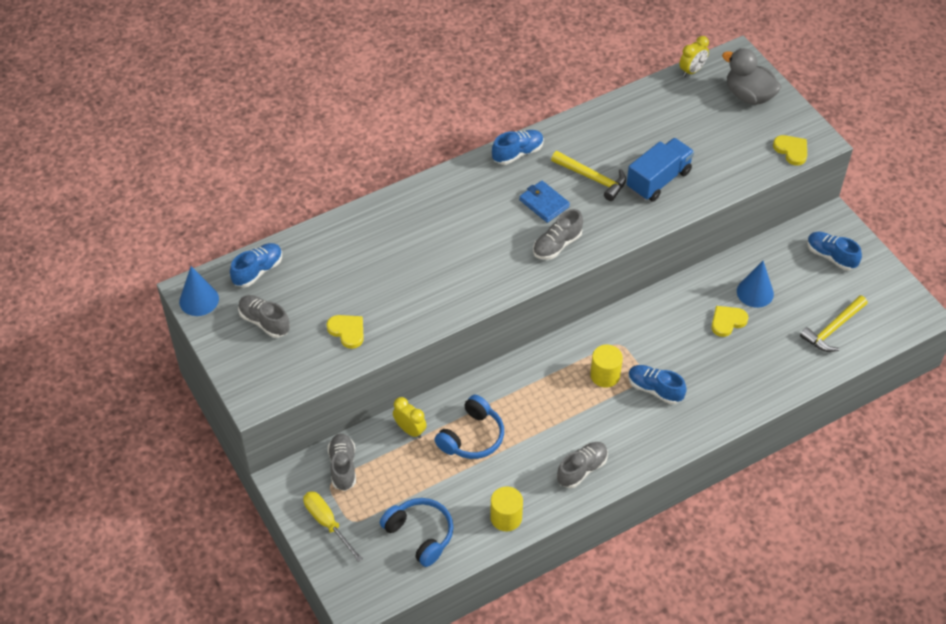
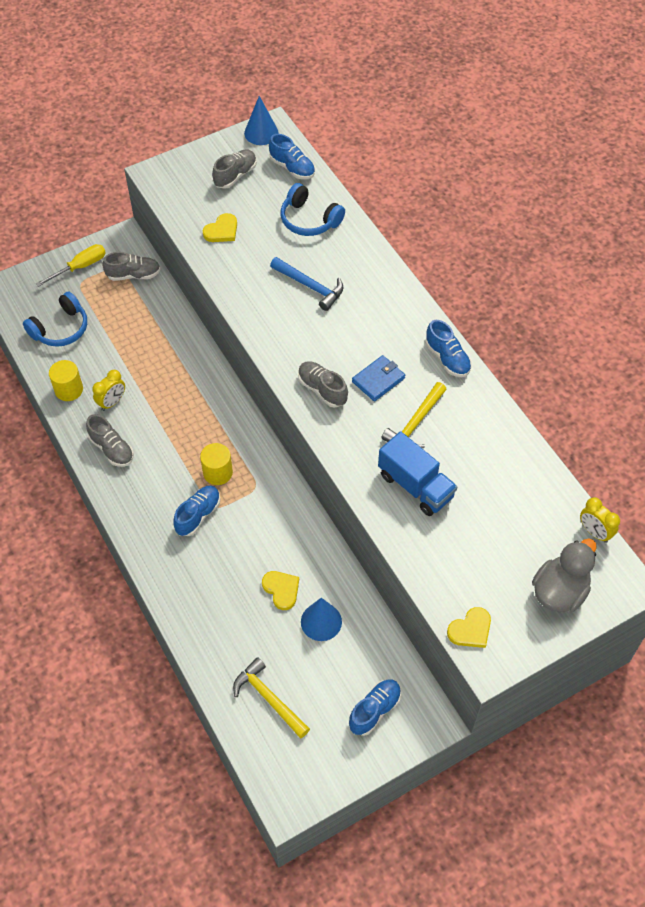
camera: 90 degrees right, 5 degrees up
(410, 430) = (167, 320): yellow clock -> yellow clock (112, 402)
(428, 254) = (310, 286): none -> blue hammer
(472, 437) = (155, 365): blue headphones -> blue headphones (309, 220)

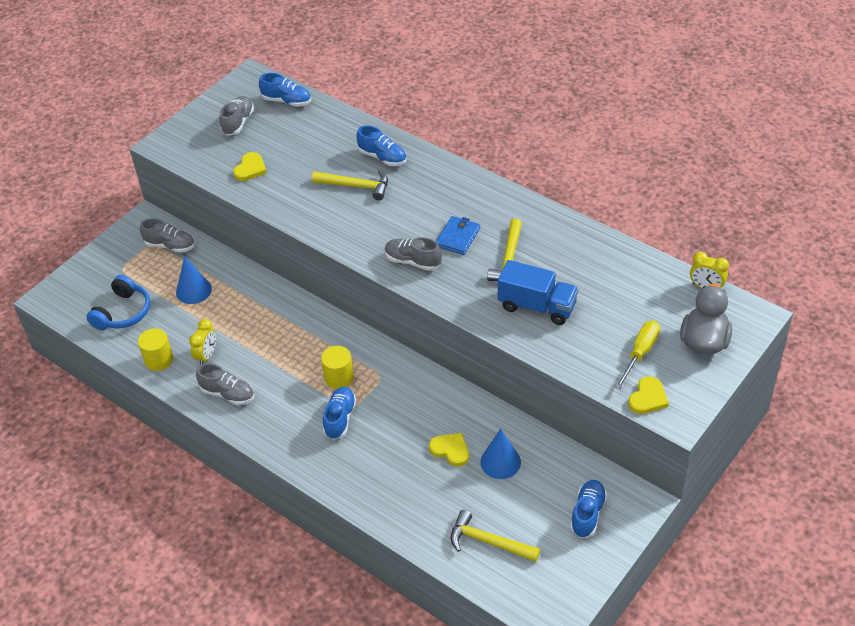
camera: 20 degrees left, 10 degrees down
(80, 267) = (114, 256): yellow screwdriver -> yellow screwdriver (640, 353)
(133, 275) = (170, 245): grey shoe -> grey shoe turned 45 degrees clockwise
(261, 133) = (243, 83): blue cone -> blue cone (193, 290)
(309, 220) = (325, 136): blue headphones -> none
(310, 286) = (356, 186): blue hammer -> yellow hammer
(447, 358) = (508, 201): blue shoe -> blue shoe (383, 157)

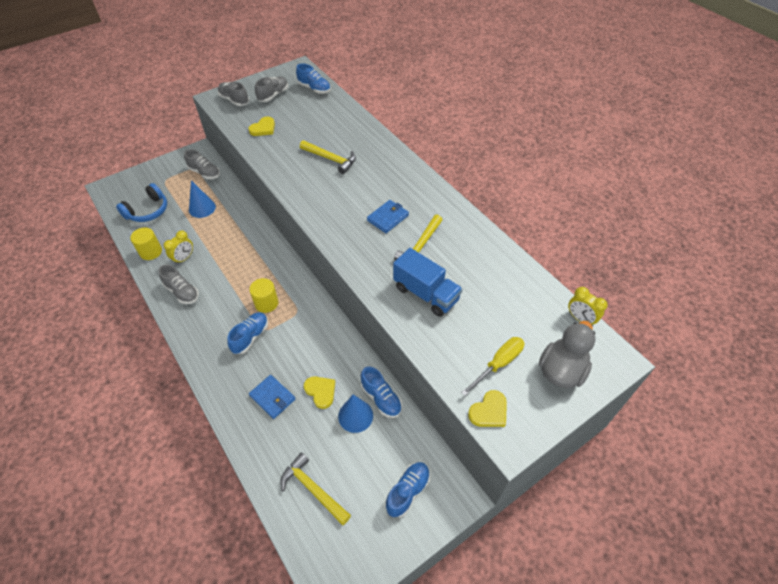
camera: 15 degrees right, 5 degrees up
(383, 157) = (361, 143): blue shoe -> blue shoe (381, 398)
(399, 471) = (272, 397): none -> blue wallet
(412, 261) = (343, 228): grey shoe -> grey shoe (234, 100)

